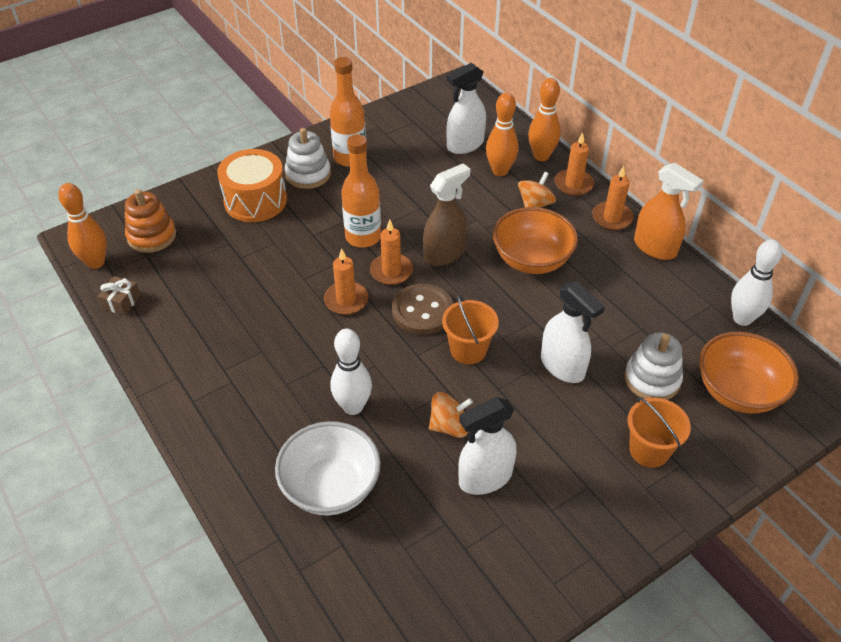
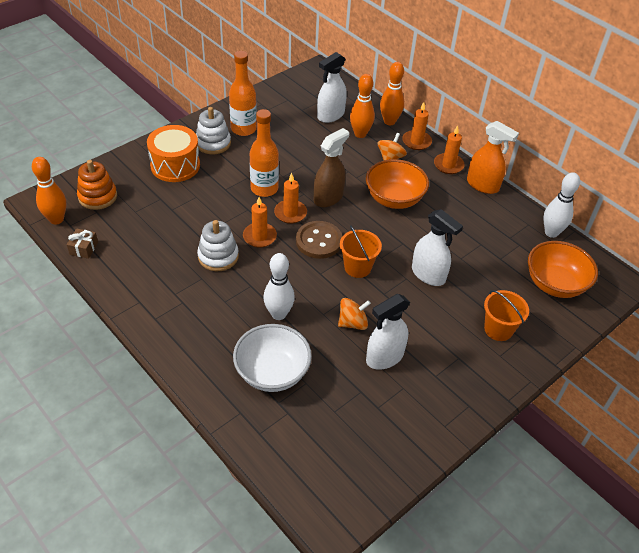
camera: 10 degrees left, 0 degrees up
(652, 379) = (493, 279): white stacking toy -> white stacking toy (218, 256)

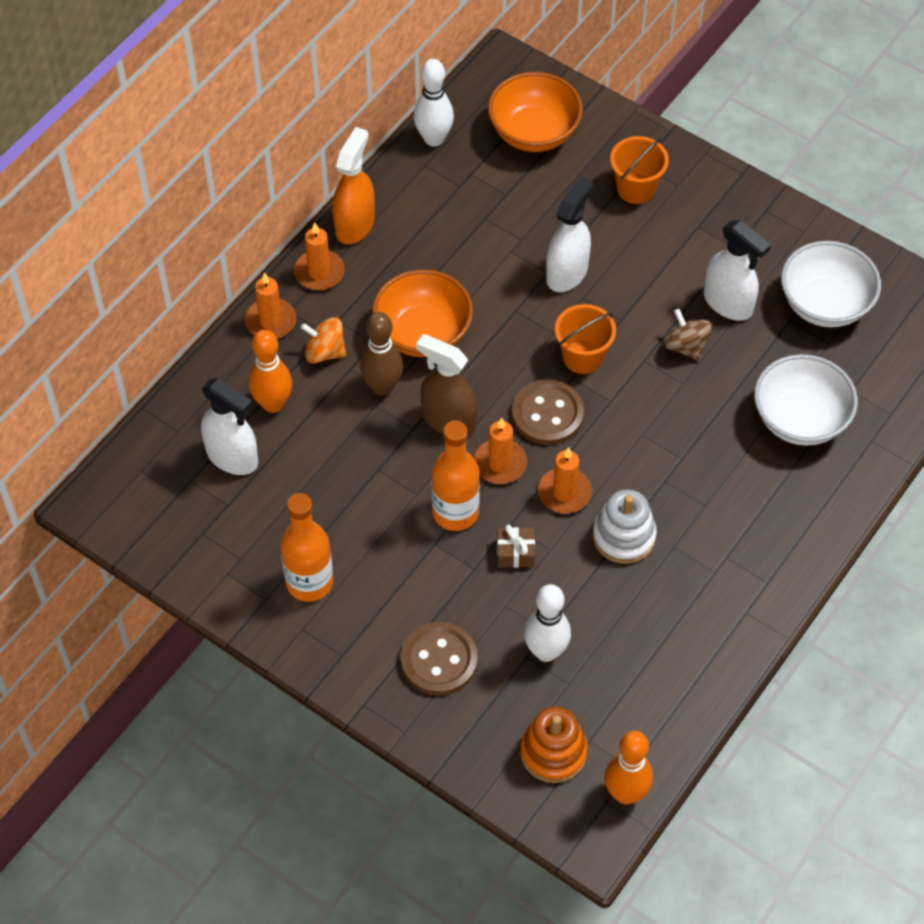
camera: 100 degrees left, 10 degrees up
(84, 248) = (672, 726): brown gift -> brown gift (515, 553)
(175, 165) = (439, 660): orange drum -> brown button
(213, 143) = (362, 619): white stacking toy -> none
(278, 314) = (703, 434): white bowling pin -> white bowling pin (546, 651)
(353, 323) = (685, 346): orange spinning top -> brown spinning top
(360, 176) = (382, 386): none -> brown bowling pin
(370, 419) = (825, 304): none -> white bowl
(389, 121) = (226, 367): orange bowling pin -> none

